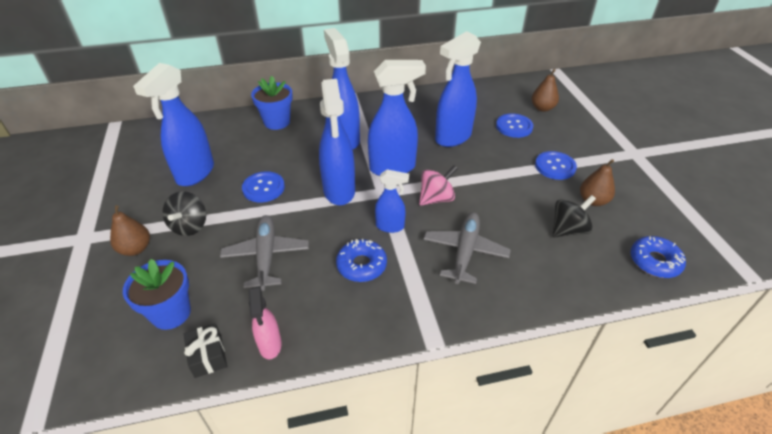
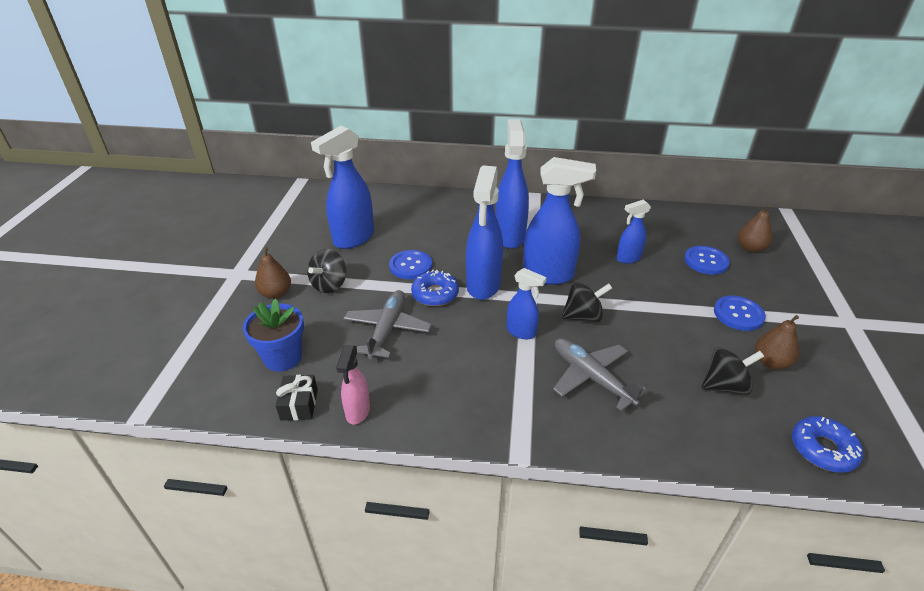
camera: 20 degrees right, 5 degrees down
(277, 122) = (449, 206): blue flower pot -> none
(361, 265) = (476, 362): blue donut -> blue donut (435, 294)
(436, 198) = (583, 316): pink spinning top -> black spinning top
(452, 138) = (628, 258): blue spray bottle -> blue spray bottle, size x0.55
(465, 252) = (591, 378): grey plane -> grey plane turned 75 degrees counterclockwise

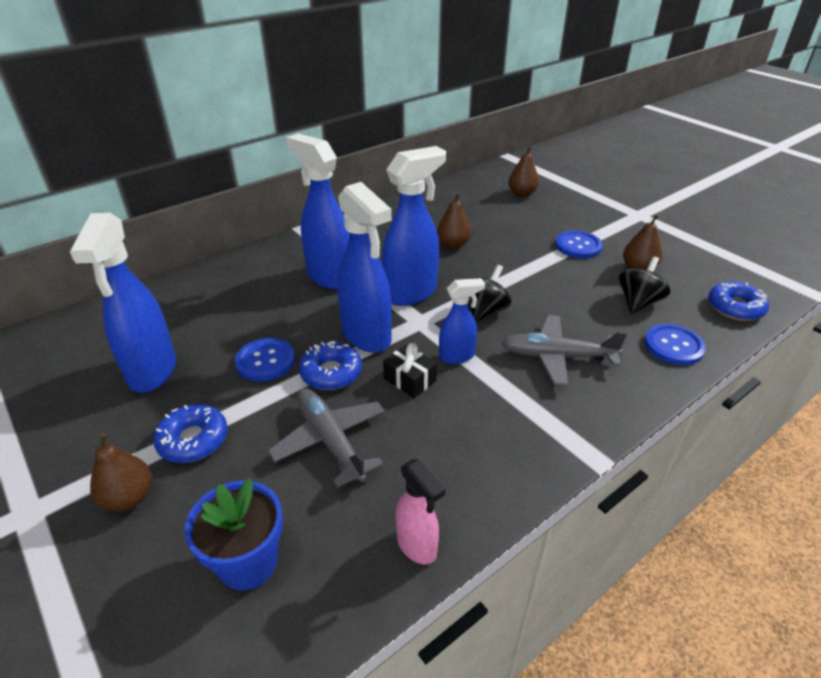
camera: 45 degrees left, 0 degrees up
(299, 404) = (343, 595): black gift -> black gift (410, 379)
(329, 285) = (193, 440): black spinning top -> blue donut
(628, 258) = (453, 244): blue spray bottle -> brown pear
(706, 261) = (508, 218): blue button -> blue button (673, 346)

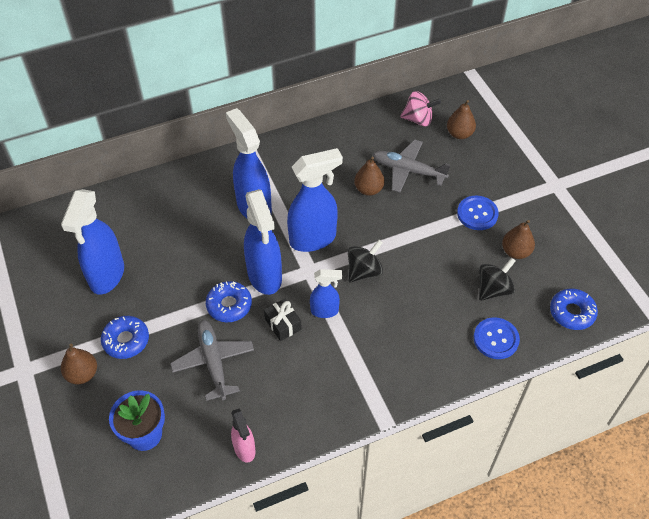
camera: 15 degrees right, 15 degrees up
(265, 361) = (186, 284): blue button -> none
(475, 189) = (418, 119): none -> pink spinning top
(557, 357) = (400, 328): grey plane -> grey plane (408, 171)

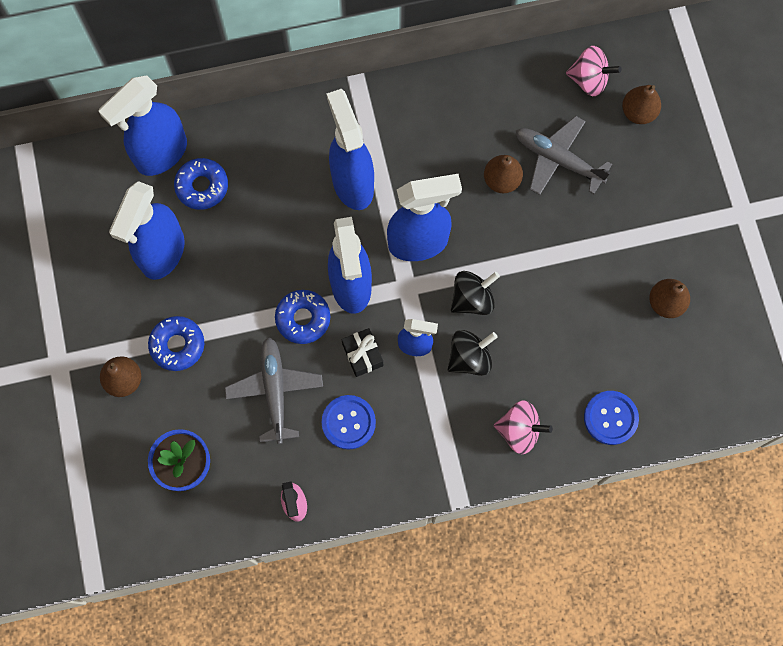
camera: 10 degrees right, 20 degrees up
(99, 209) = (161, 154): none -> blue spray bottle
(424, 360) = (519, 431): none -> pink spinning top
(477, 214) = (631, 240): blue button -> blue button (348, 422)
(493, 289) = (625, 351): black spinning top -> black spinning top (469, 358)
(572, 313) = (711, 399): blue donut -> blue donut (202, 186)

